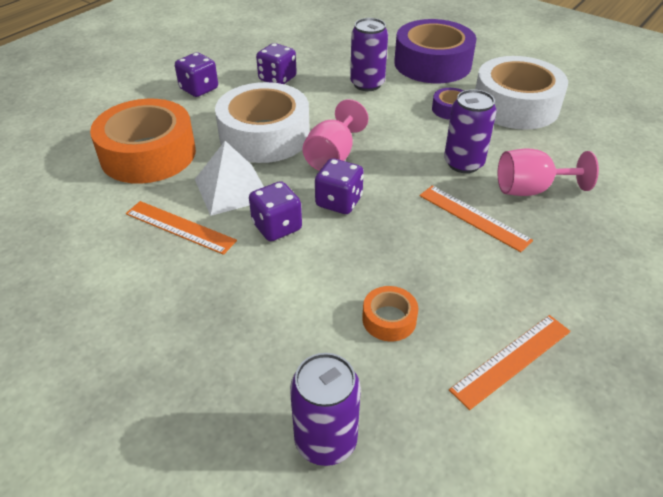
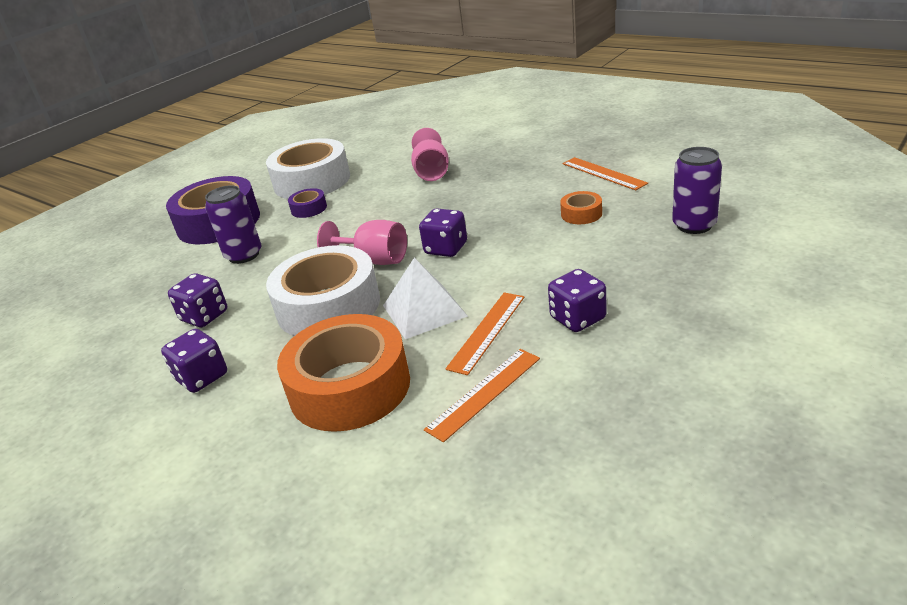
camera: 85 degrees left, 10 degrees down
(277, 227) = (482, 275): purple dice -> purple dice (578, 318)
(463, 163) = (394, 198): purple can -> none
(473, 217) = (465, 191): orange ruler -> orange ruler (484, 393)

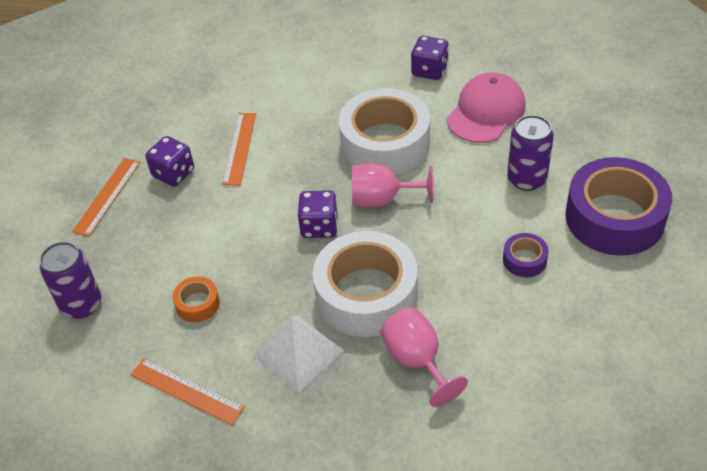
camera: 155 degrees right, 15 degrees up
(204, 316) = (486, 112): purple dice -> pink cap
(312, 181) = (575, 314): white tape -> white tape (366, 294)
(350, 387) = (315, 88): orange tape -> none
(424, 310) = (299, 155): white pyramid -> white pyramid (298, 353)
(484, 393) = (222, 105): orange ruler -> orange ruler (107, 196)

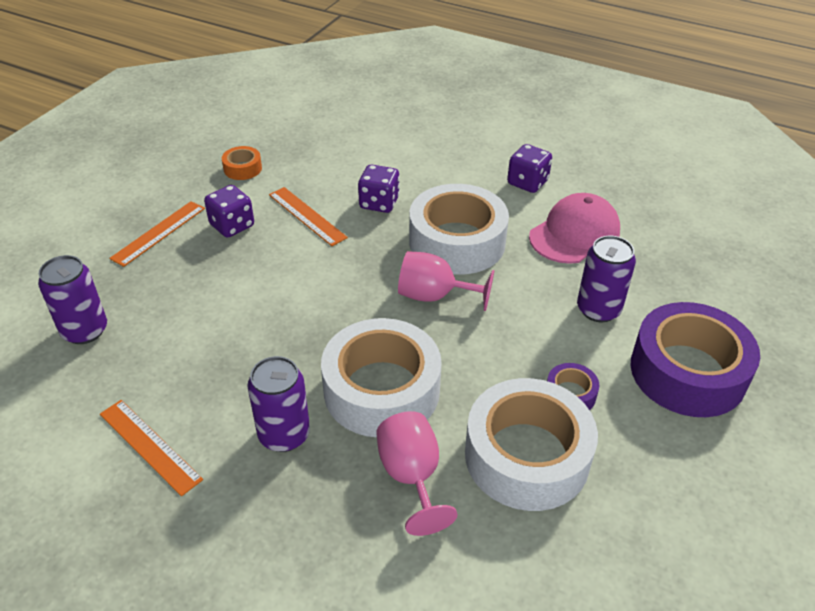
camera: 10 degrees right, 5 degrees down
(197, 304) = (200, 357): orange tape -> orange tape (242, 168)
(239, 148) = (307, 216): orange ruler -> orange ruler turned 60 degrees counterclockwise
(298, 353) = (284, 435): white pyramid -> purple can
(319, 226) = (358, 309): purple dice -> purple dice (379, 203)
(505, 320) = (527, 456): none -> white tape

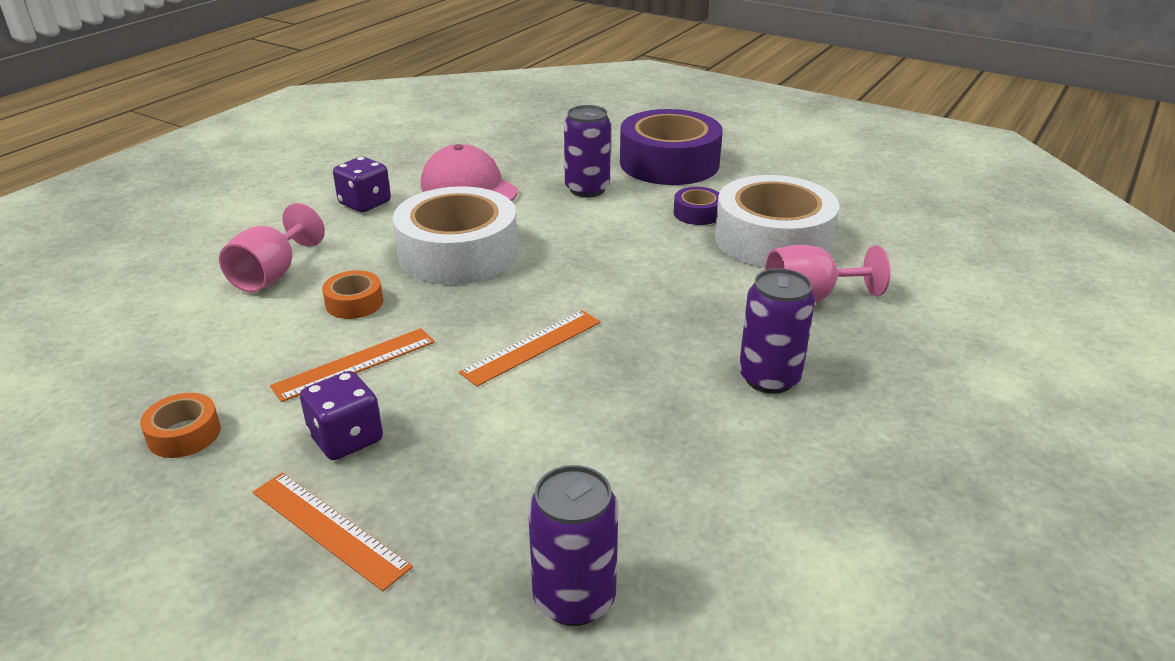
camera: 85 degrees left, 10 degrees down
(149, 446) = (805, 491): orange ruler -> orange ruler (532, 347)
(379, 203) = (354, 303): purple dice -> orange tape
(381, 390) = (697, 311): white tape -> none
(434, 296) = (551, 272): pink goblet -> pink goblet (272, 275)

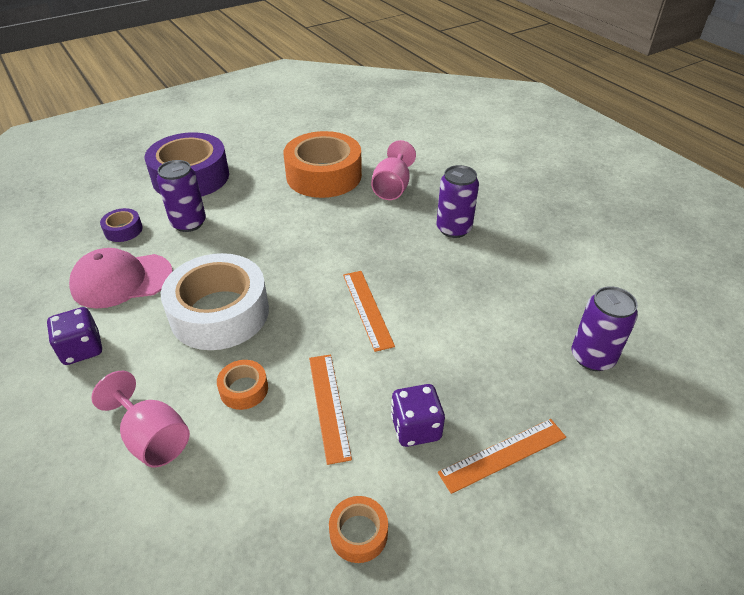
camera: 65 degrees left, 10 degrees up
(697, 213) = (268, 190): purple tape -> purple tape (123, 230)
(773, 240) = (324, 175): white tape -> orange tape

